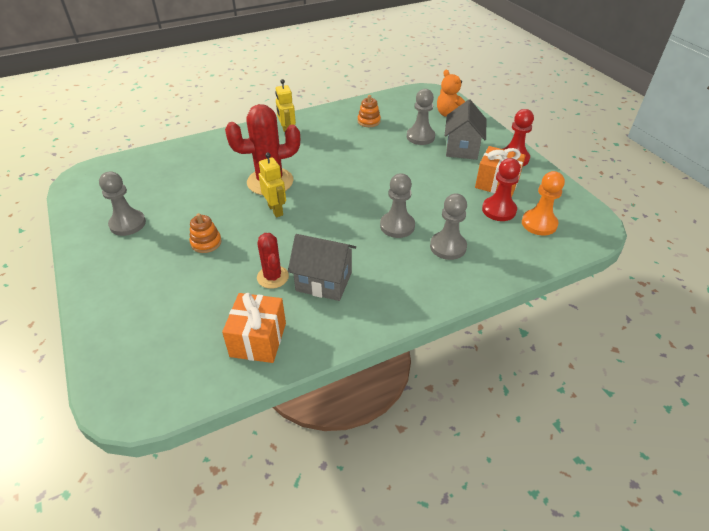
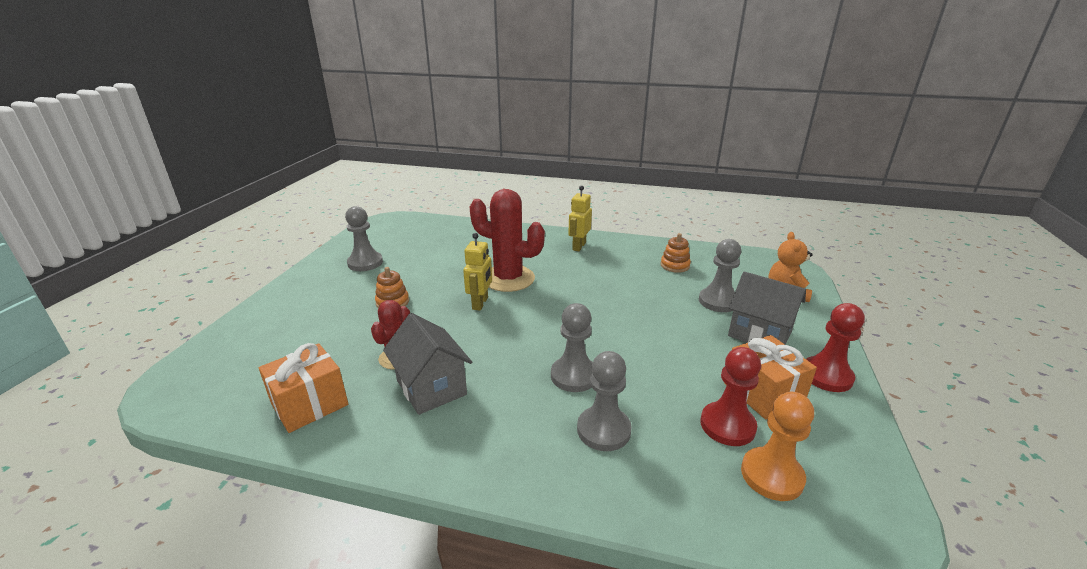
camera: 40 degrees right, 15 degrees down
(462, 148) = (759, 334): grey house -> grey house turned 75 degrees clockwise

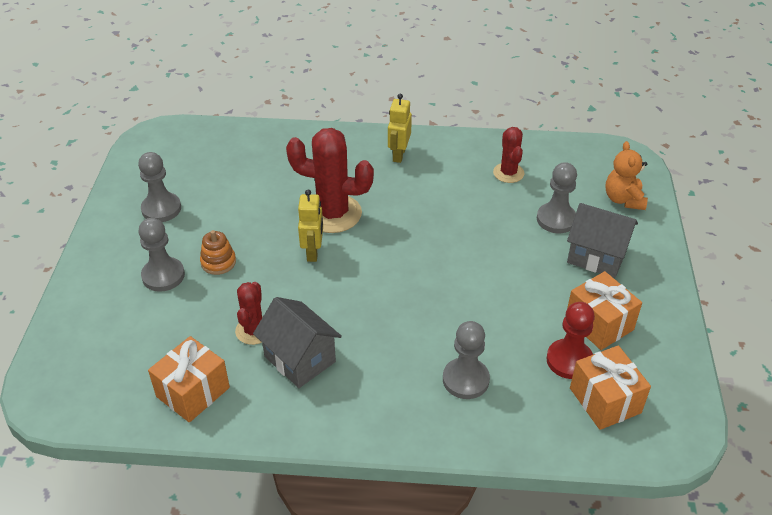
camera: 10 degrees left, 15 degrees up
(574, 376) = (429, 328): grey pawn -> grey pawn (163, 276)
(675, 265) = (508, 173): orange stacking toy -> red cactus
(772, 475) = (605, 400): orange pawn -> orange gift
(826, 376) = (655, 297): red pawn -> none

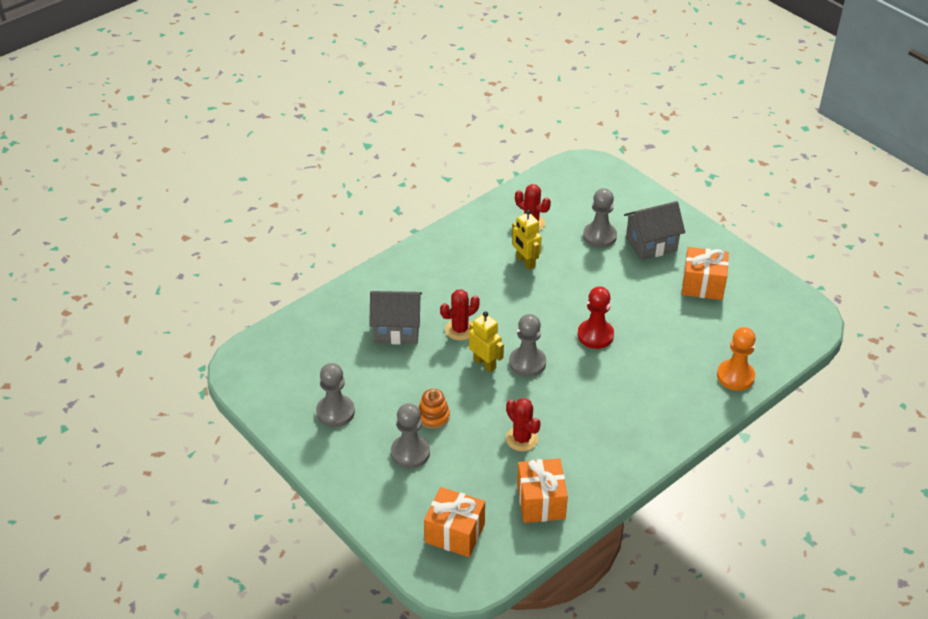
camera: 45 degrees left, 0 degrees up
(300, 359) = (573, 433): grey house -> grey house (397, 330)
(333, 214) = (460, 330): red cactus -> red cactus, size x0.57
(398, 155) = (443, 258): yellow robot -> yellow robot (525, 262)
(465, 380) = (678, 371): grey pawn -> grey pawn (527, 363)
(515, 427) = (735, 376): none -> orange pawn
(569, 360) = (714, 318): red pawn -> red pawn (595, 335)
(605, 400) = (758, 326): orange gift -> orange gift (454, 533)
(623, 199) = (620, 196): orange teddy bear -> none

